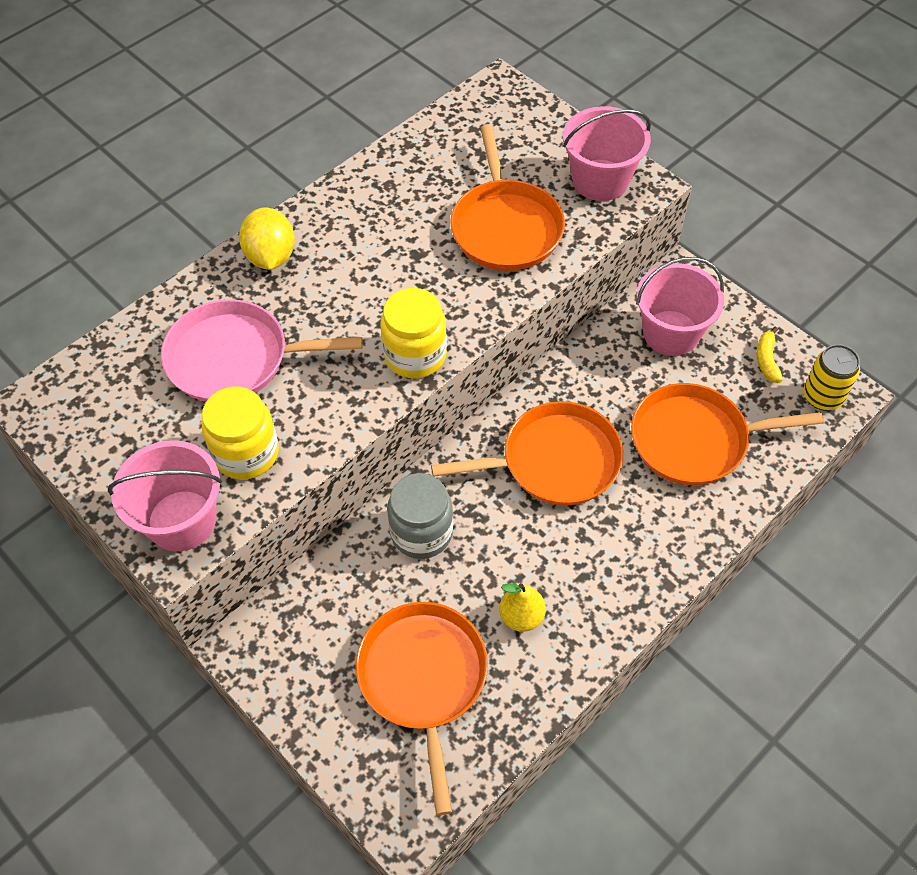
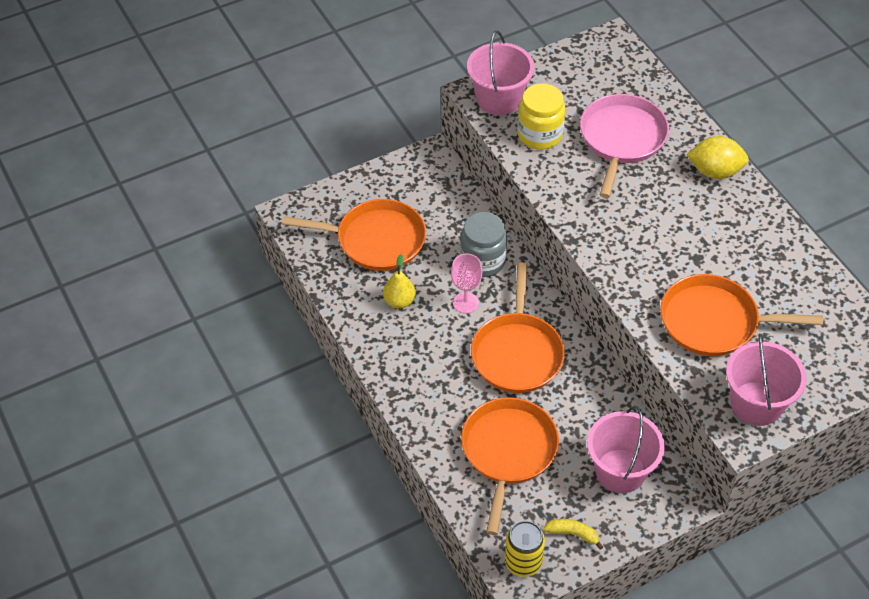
camera: 105 degrees right, 5 degrees down
(415, 355) = (596, 237): yellow jar -> none
(497, 536) = (465, 303): none -> pink goblet

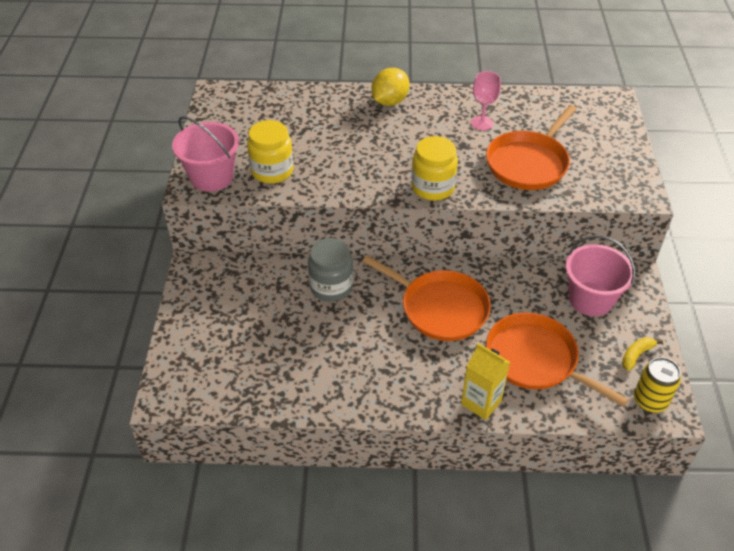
camera: 60 degrees left, 5 degrees down
(376, 240) = (251, 347): orange pan -> none
(399, 301) = (331, 361): yellow pear -> none
(430, 428) = (481, 402): none -> yellow carton
(465, 303) = (366, 317): pink goblet -> pink goblet (482, 123)
(613, 260) = (433, 187): none -> yellow jar
(621, 139) = (317, 131): pink pan -> none
(756, 403) = (616, 176): pink bucket -> none

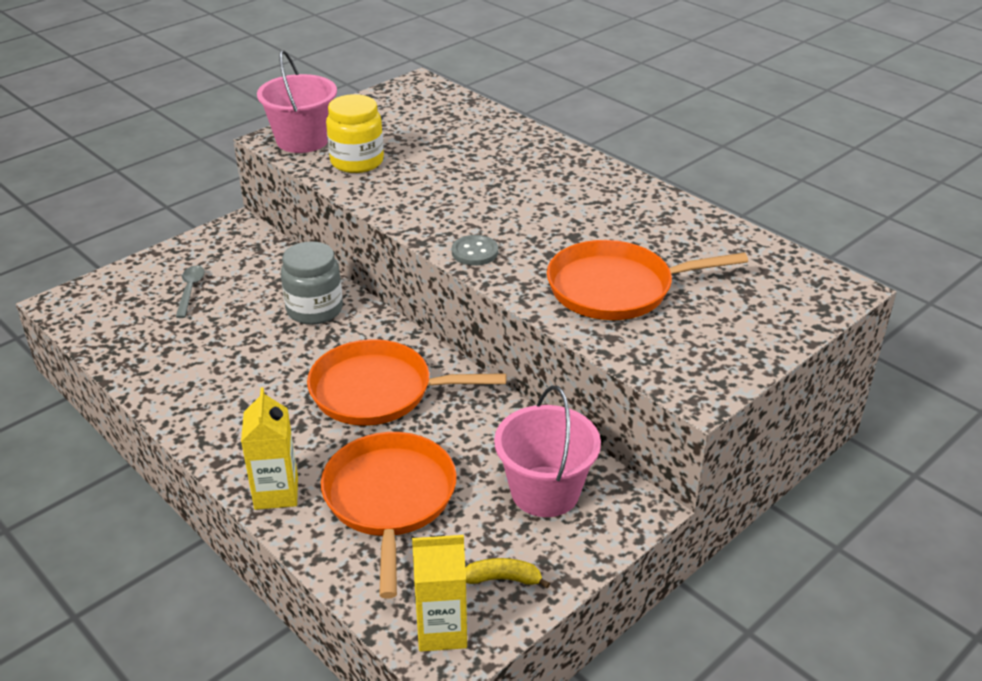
camera: 45 degrees right, 10 degrees down
(236, 328) = (190, 290): none -> grey spoon
(390, 101) = (565, 164): yellow lemon -> none
(433, 187) = (475, 252): yellow jar -> grey button
(440, 308) = (377, 391): orange pan -> orange pan turned 105 degrees clockwise
(482, 123) = (630, 228): pink goblet -> none
(650, 400) = (442, 630): yellow can -> yellow carton

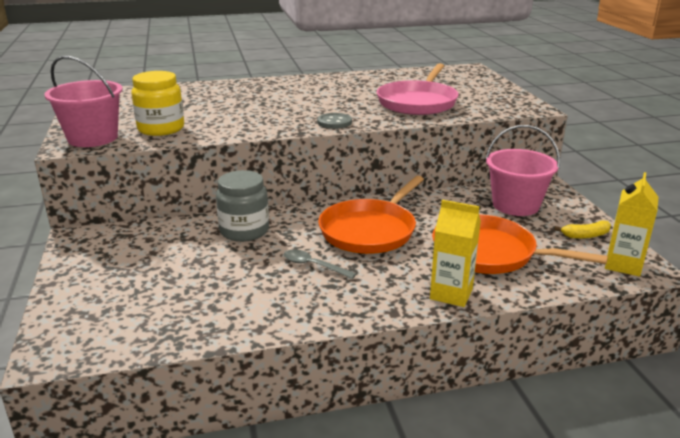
camera: 60 degrees left, 10 degrees down
(190, 290) = (139, 277): grey spoon -> grey spoon (313, 265)
(503, 579) = (585, 235): yellow banana -> yellow banana turned 135 degrees counterclockwise
(616, 288) = (418, 102): orange pan -> pink pan

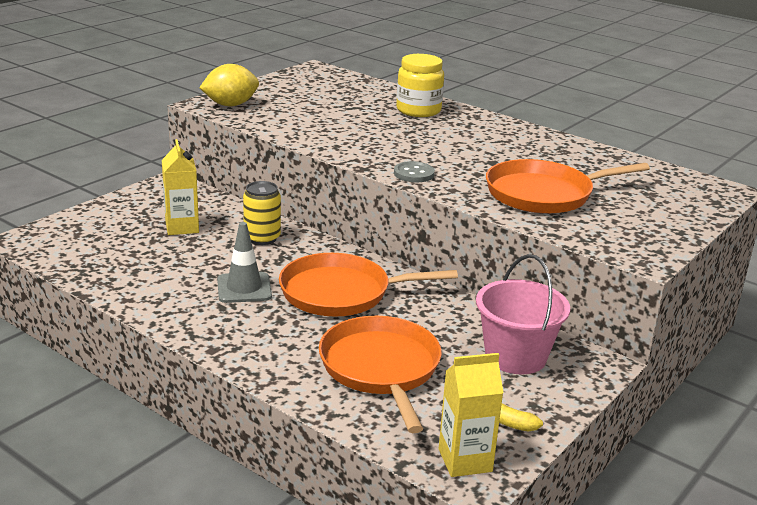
camera: 50 degrees right, 0 degrees up
(93, 138) = (230, 105): pink bucket -> yellow lemon
(161, 129) = (285, 118): yellow jar -> yellow jar (418, 110)
(244, 231) = (262, 238): grey jar -> yellow can
(313, 265) = (244, 288): grey spoon -> grey traffic cone
(418, 102) = (543, 194): pink pan -> orange pan
(451, 294) = (275, 369): yellow carton -> yellow carton (182, 227)

